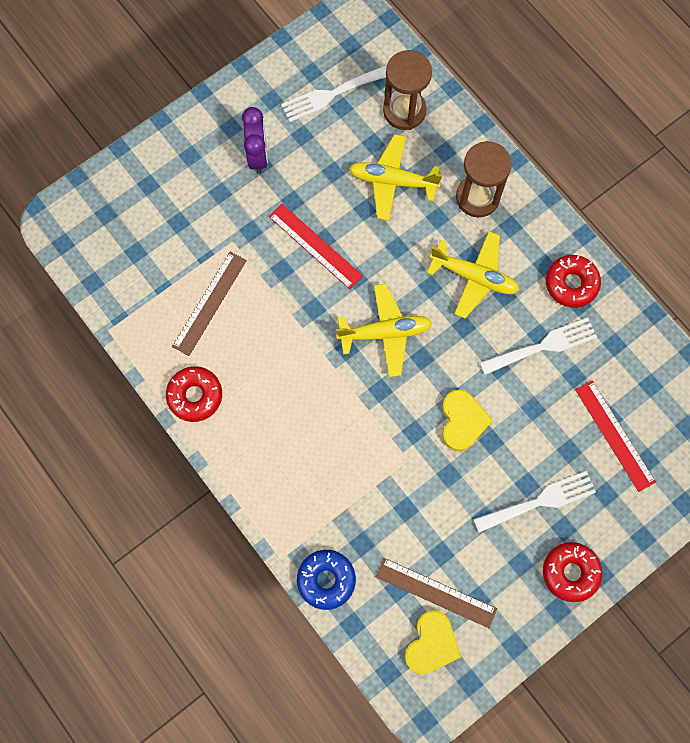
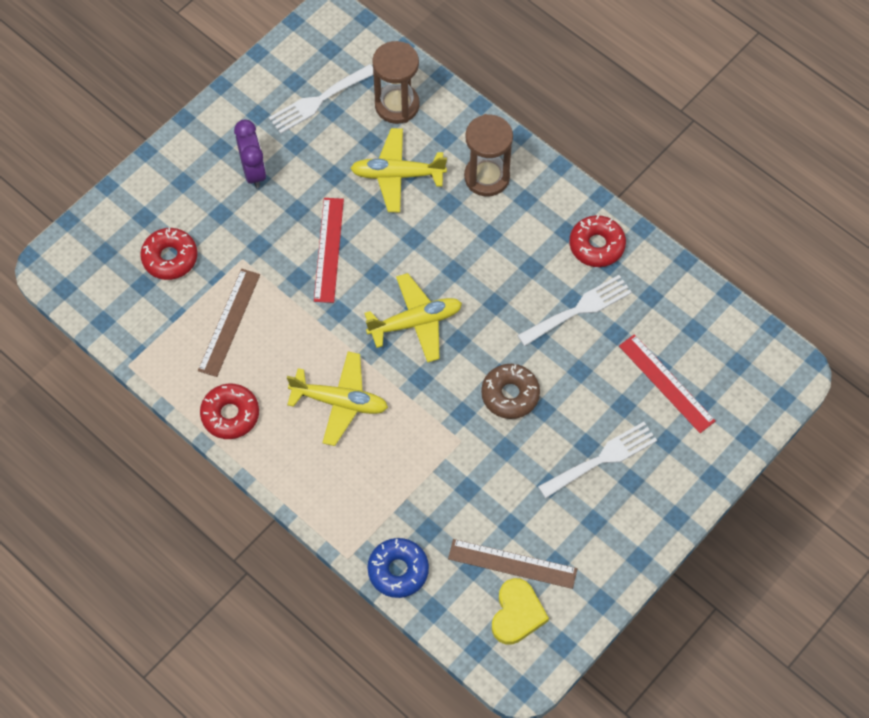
camera: 10 degrees left, 10 degrees down
(315, 246) = (329, 249): red ruler -> red ruler turned 60 degrees clockwise
(462, 421) = (510, 395): yellow heart -> brown donut
(474, 277) = (497, 254): yellow plane -> yellow plane (340, 402)
(570, 572) = (645, 521): red donut -> red donut (170, 258)

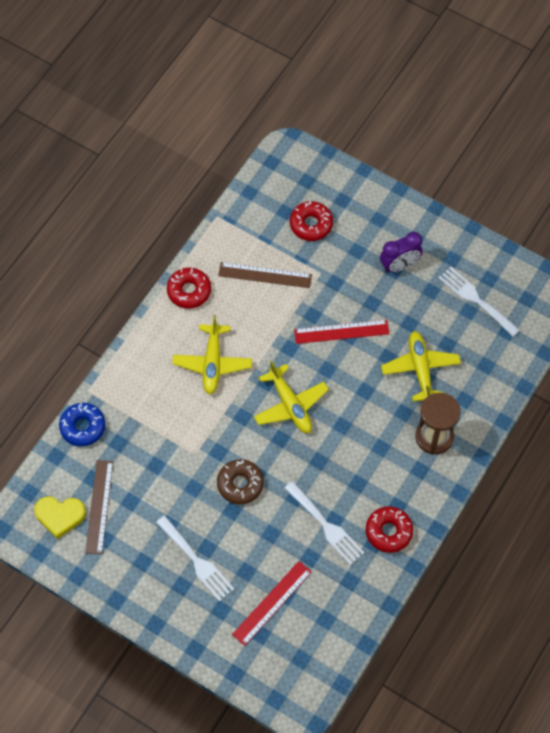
camera: 80 degrees right, 0 degrees up
(397, 105) = (486, 358): brown hourglass -> none

